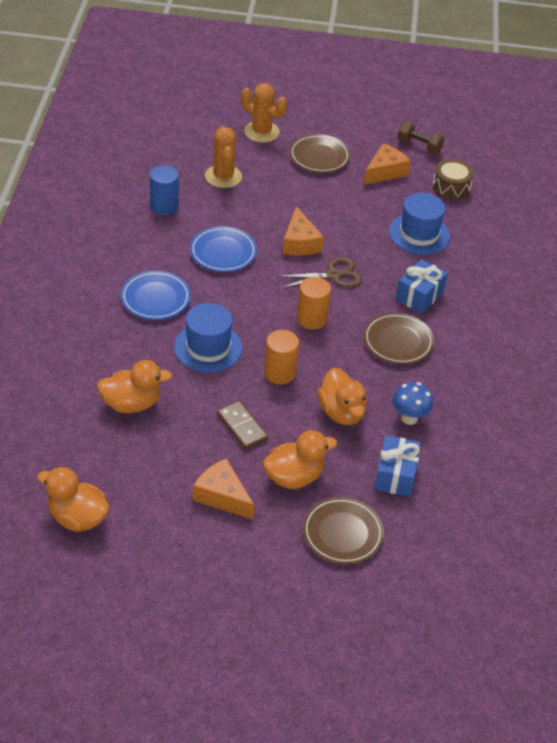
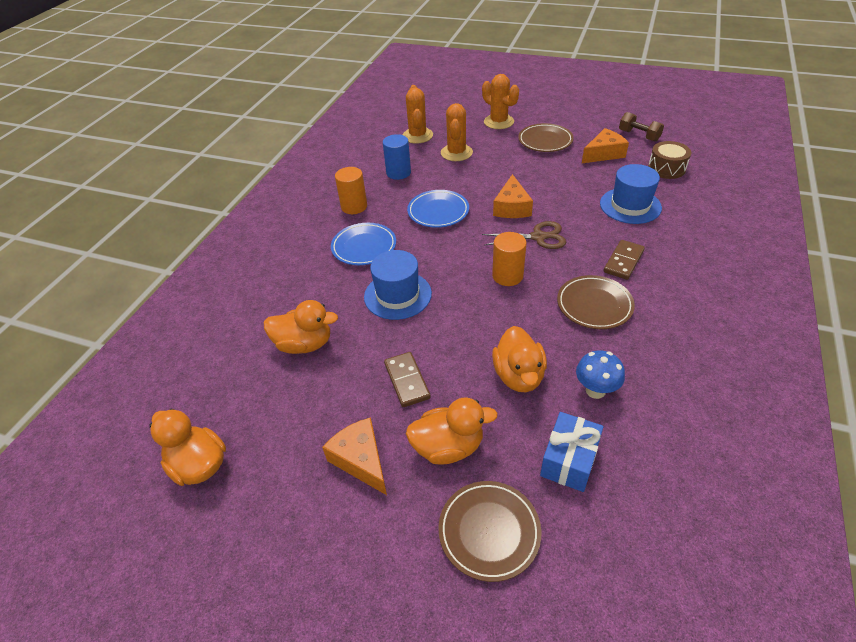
camera: 20 degrees right, 0 degrees up
(171, 154) = (417, 136): none -> orange cactus
(279, 373) = (462, 326): orange cylinder -> orange cylinder (354, 206)
(419, 296) = (623, 261): blue gift -> brown domino

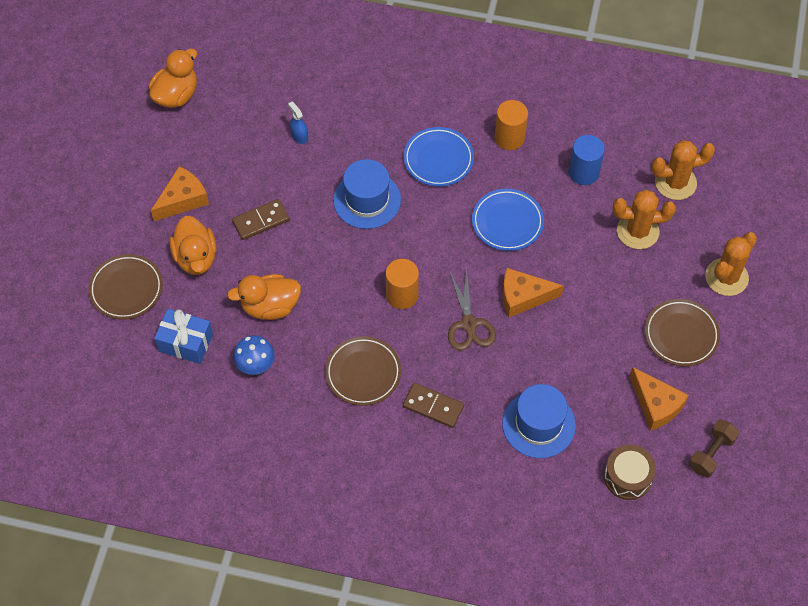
camera: 80 degrees right, 15 degrees up
(304, 344) = (299, 136): orange duck -> blue spray bottle

